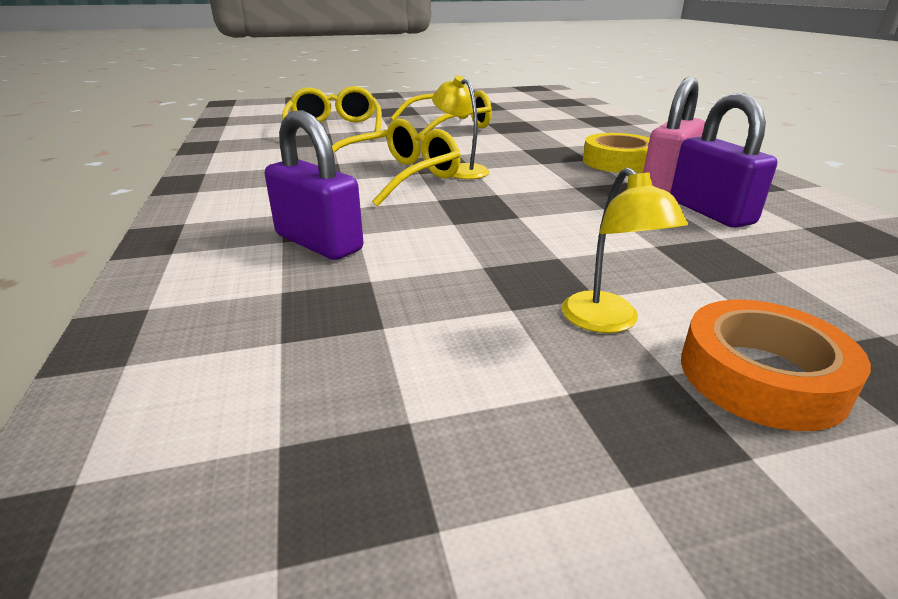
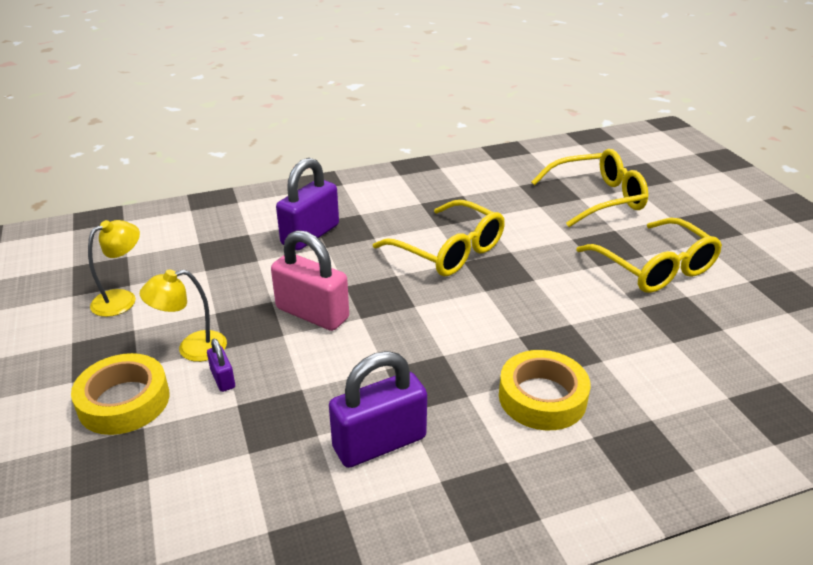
camera: 85 degrees right, 5 degrees up
(461, 170) = (477, 283): yellow lamp -> yellow lamp (122, 299)
(663, 293) = (223, 379): none -> purple padlock
(667, 182) = (471, 427): pink padlock -> pink padlock (312, 313)
(761, 376) = (124, 401): orange tape -> yellow tape

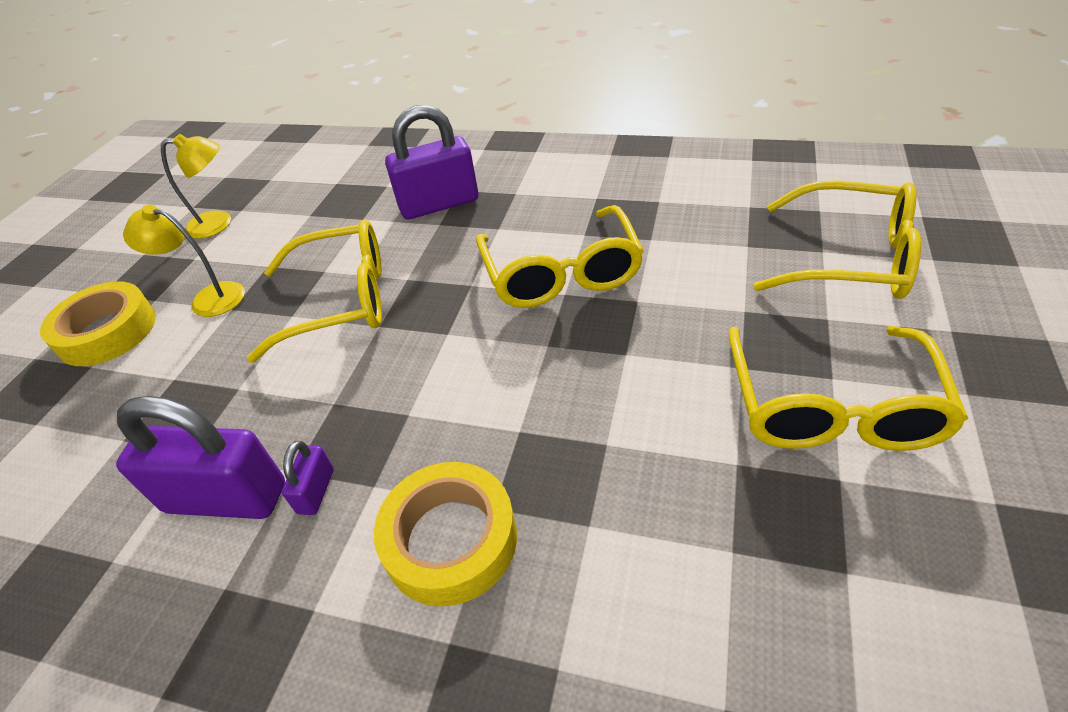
camera: 40 degrees right, 10 degrees up
(223, 379) = (193, 344): purple padlock -> purple padlock (316, 491)
(312, 313) = (341, 301): pink padlock -> yellow glasses

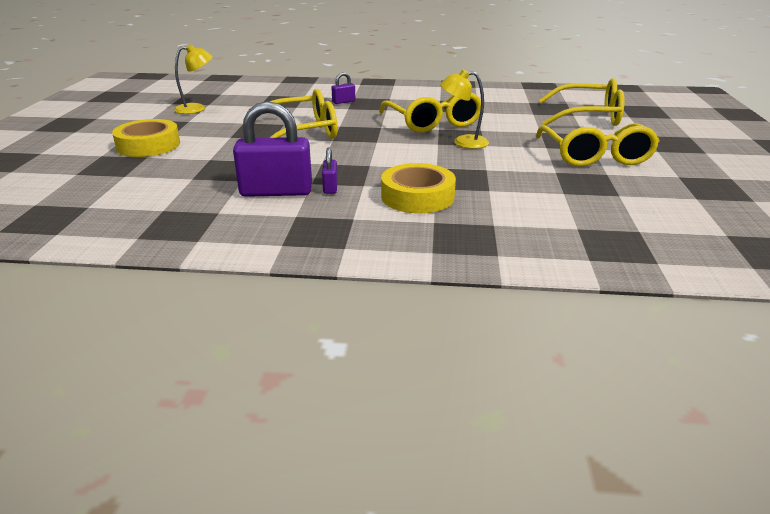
camera: 15 degrees left, 15 degrees down
(208, 298) = (211, 133): yellow lamp -> yellow lamp (463, 142)
(439, 204) = (343, 102): purple padlock -> purple padlock, size x0.46

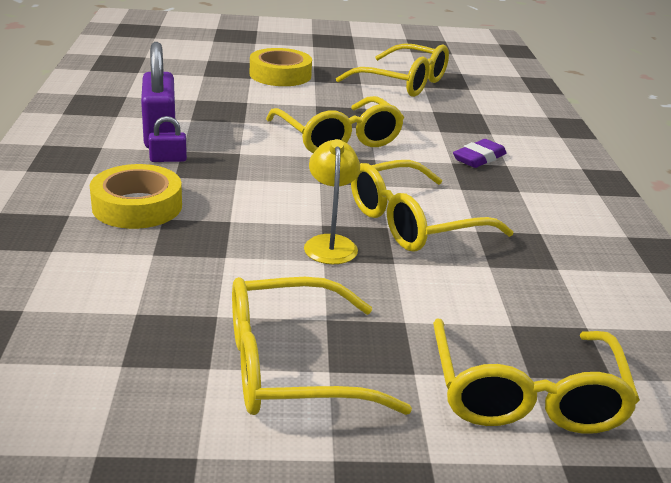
camera: 80 degrees right, 0 degrees up
(197, 108) = (403, 82): yellow lamp -> yellow glasses
(343, 102) = (479, 158): purple padlock -> purple eraser

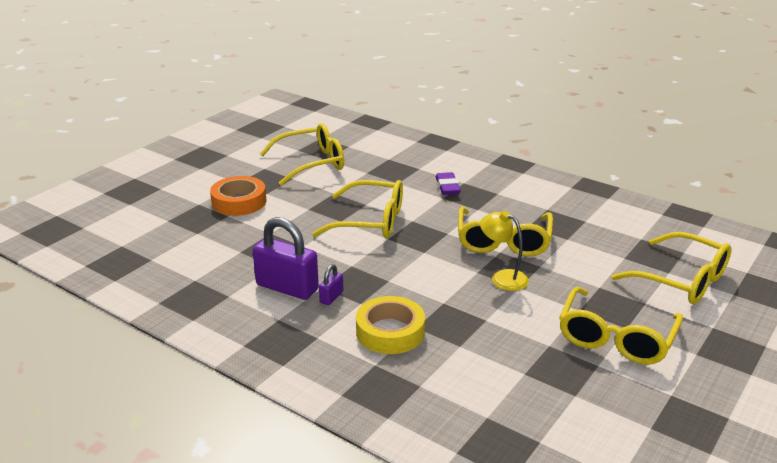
camera: 50 degrees left, 0 degrees up
(280, 75) = (239, 202): yellow tape -> orange tape

